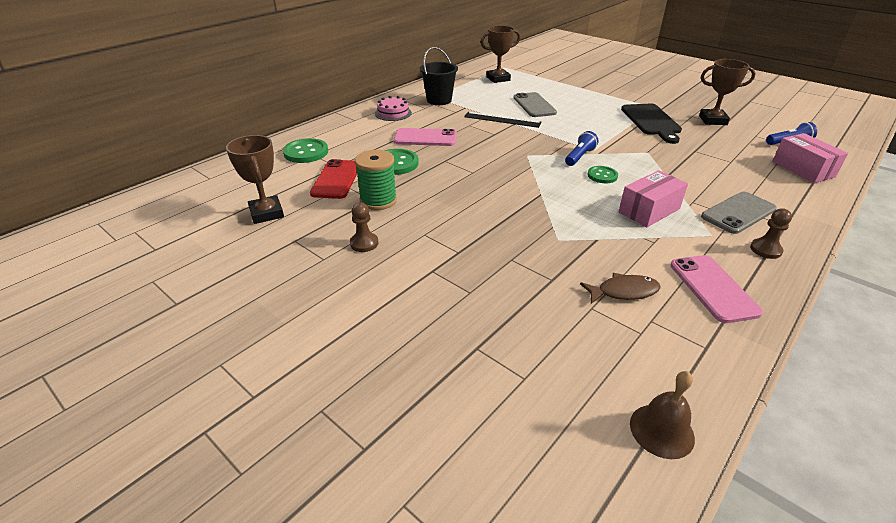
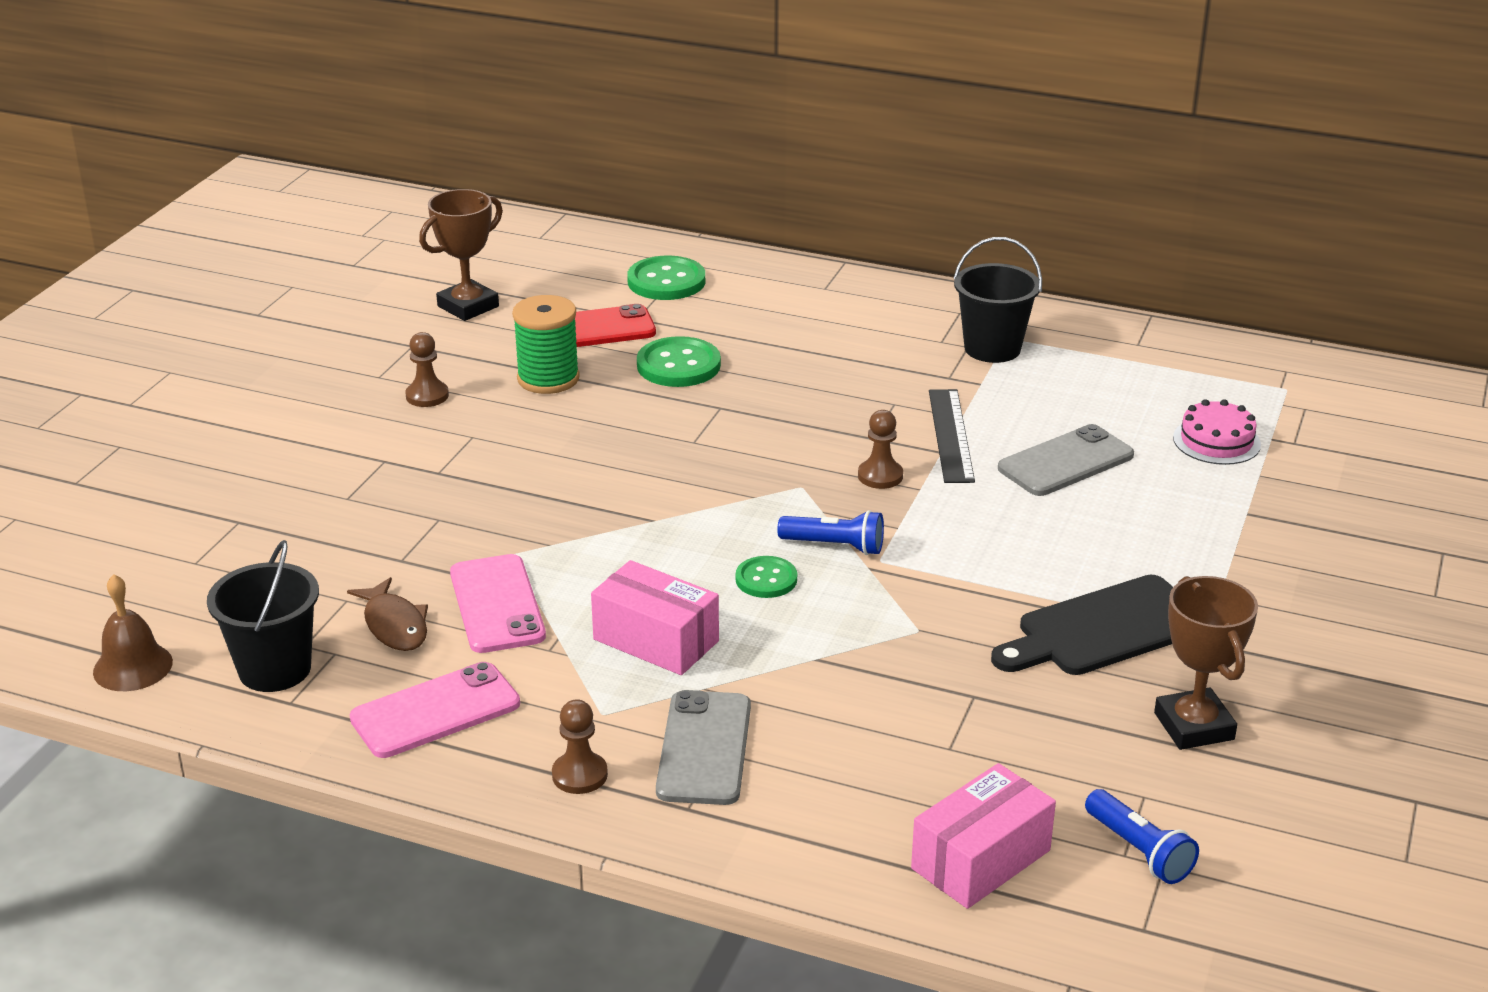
camera: 70 degrees right, 5 degrees down
(393, 113) = (885, 316): pink cake -> pink cake (1216, 441)
(425, 138) = (799, 371): pink phone -> pink phone (497, 604)
(498, 79) = (1193, 393): brown trophy -> none
(527, 138) = (880, 476): none -> brown pawn
(668, 350) = (275, 669): none -> black bucket
(738, 213) = (704, 748): grey phone -> grey phone turned 60 degrees clockwise

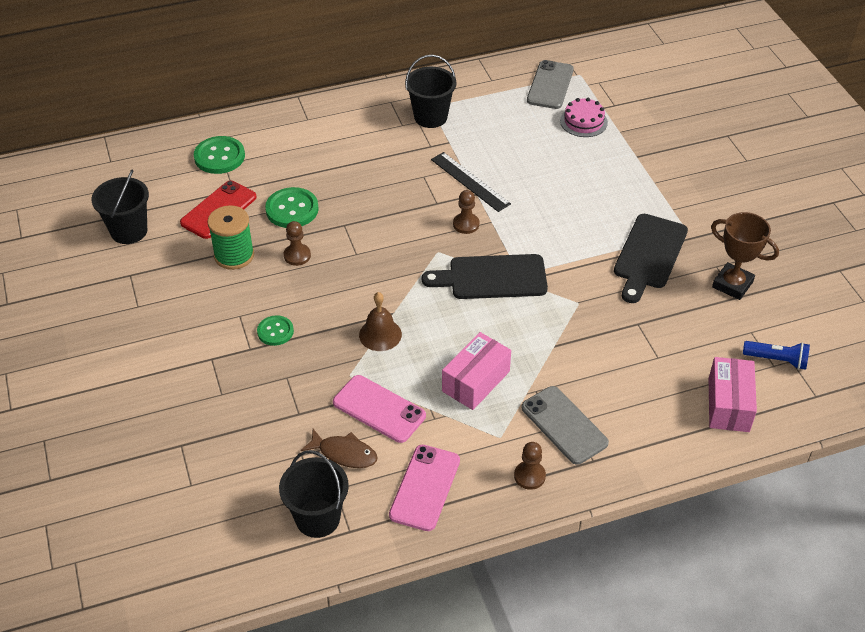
camera: 40 degrees left, 15 degrees up
(133, 667) = (242, 567): brown bell -> brown bell (380, 334)
(427, 396) = (182, 303): brown pawn -> brown pawn (297, 255)
(468, 306) = (129, 231): brown trophy -> black bucket
(656, 640) = (475, 381): pink box -> pink box turned 45 degrees counterclockwise
(766, 579) = (484, 315): green button -> green button (275, 331)
(835, 546) = (492, 277): blue flashlight -> black cutting board
(1065, 462) = (535, 169): grey phone -> grey phone (550, 85)

